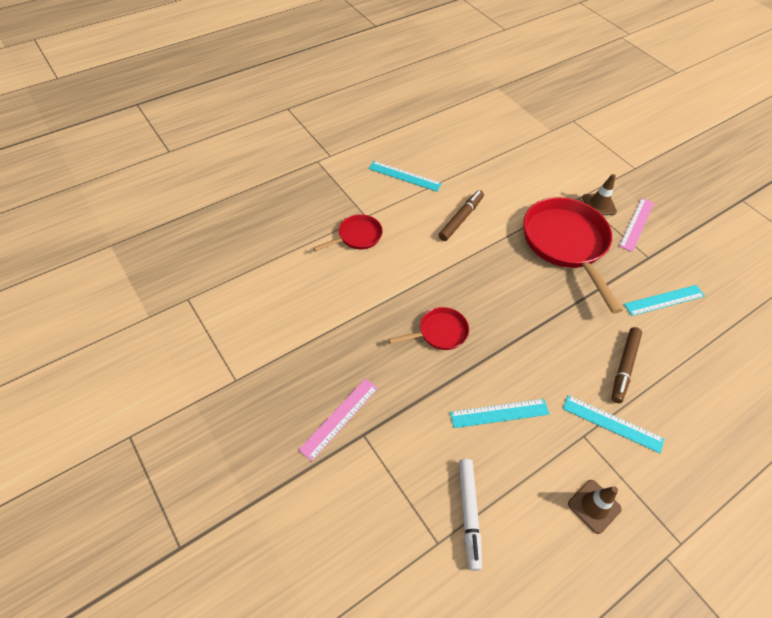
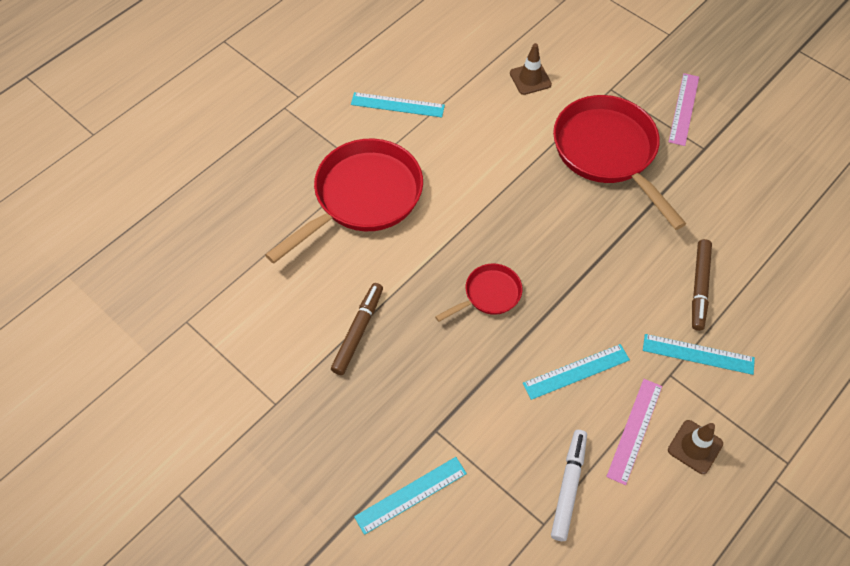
camera: 10 degrees left, 5 degrees up
(339, 418) = (404, 418): pink ruler -> pink ruler (635, 430)
(357, 236) = (362, 198): red pan -> red pan, size x2.03
(461, 218) = (479, 147): brown marker -> brown marker (358, 331)
(468, 514) = (568, 486): white marker -> white marker turned 150 degrees counterclockwise
(599, 204) = (636, 93): brown traffic cone -> brown traffic cone (530, 79)
(664, 300) = (730, 198): turquoise ruler -> turquoise ruler (411, 495)

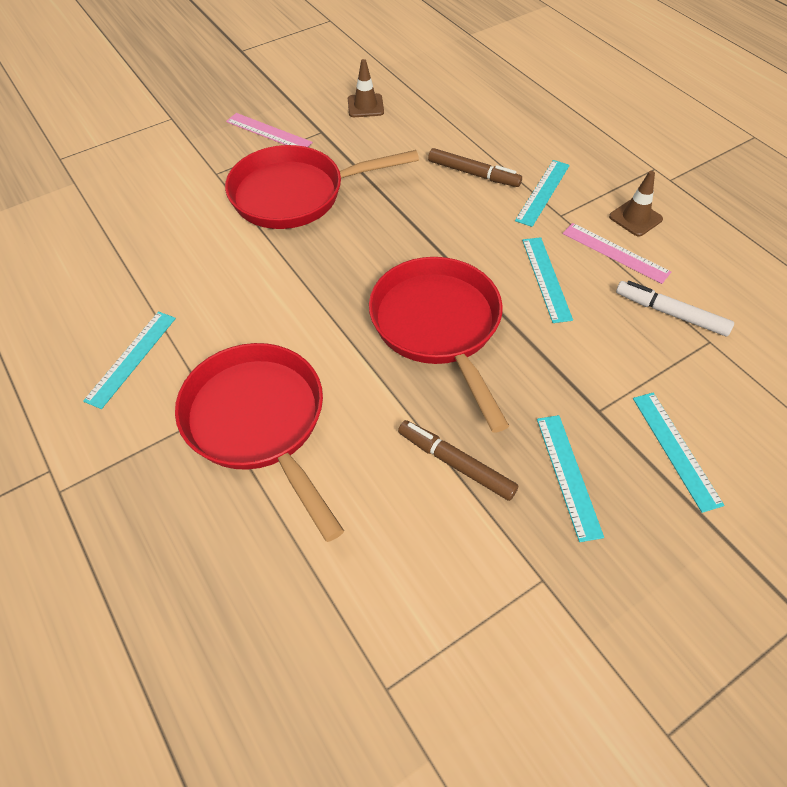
camera: 75 degrees left, 5 degrees down
(366, 412) = (568, 475): none -> turquoise ruler
(489, 295) = (438, 327): red pan -> red pan, size x2.03
(530, 79) = (165, 230): brown traffic cone -> brown traffic cone (365, 106)

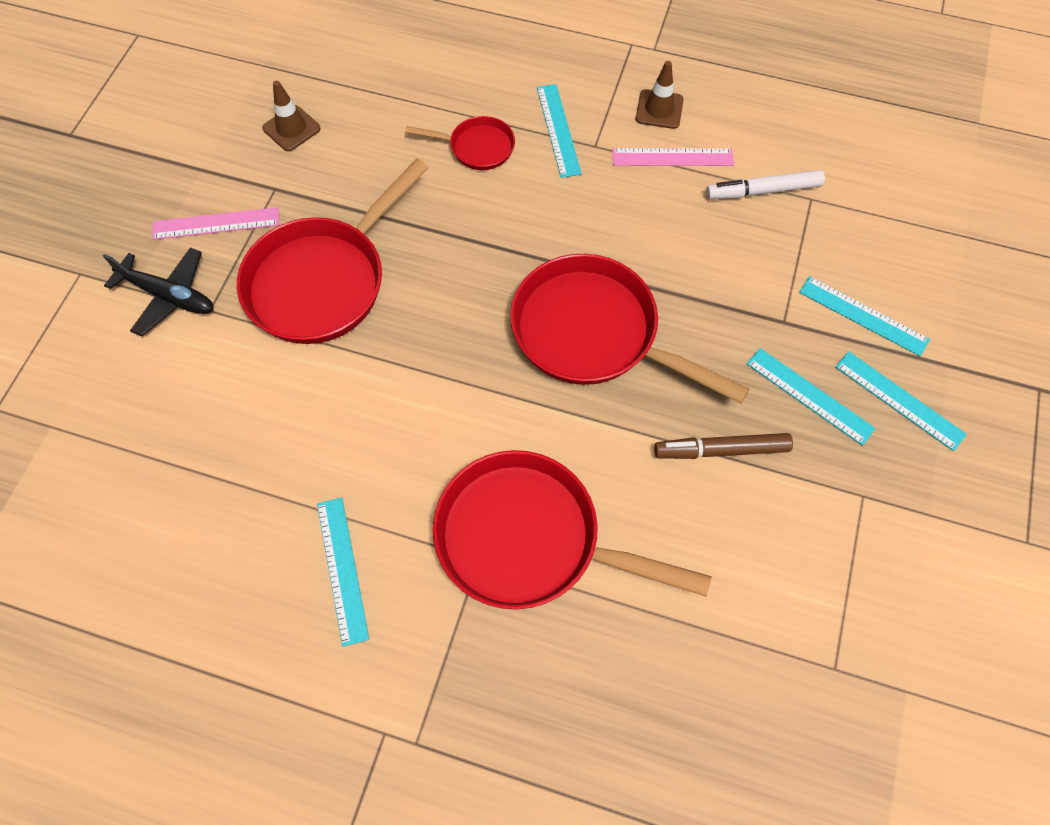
camera: 40 degrees left, 10 degrees up
(203, 154) = (169, 296): none -> black plane
(473, 174) = (477, 147): brown marker -> red pan
(546, 278) = (639, 222): turquoise ruler -> turquoise ruler (899, 400)

